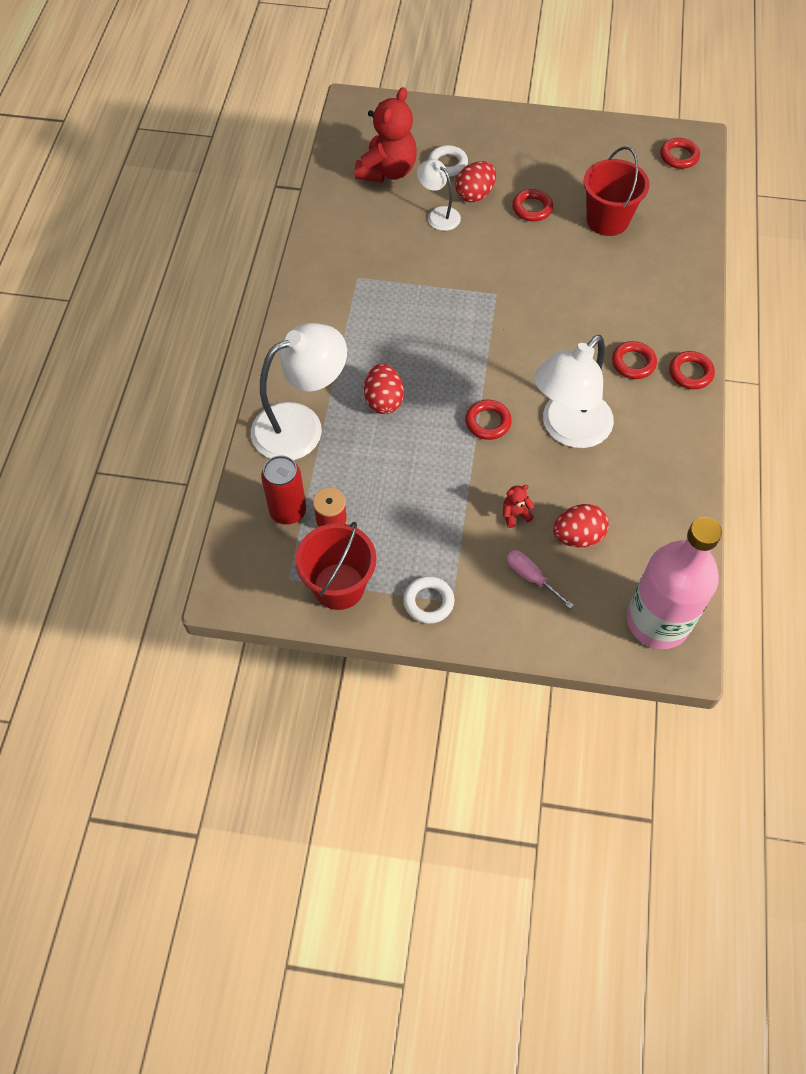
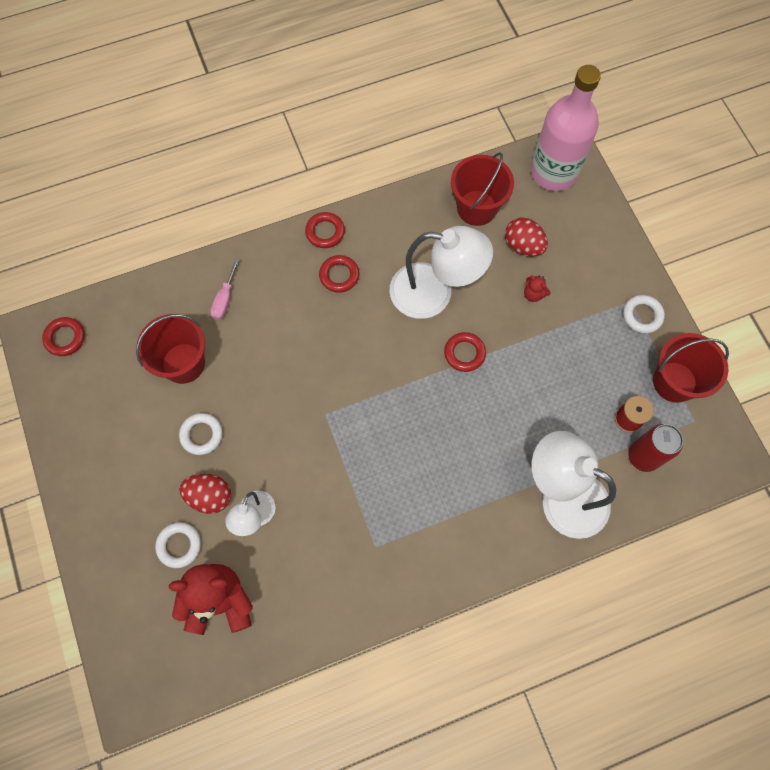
camera: 120 degrees left, 10 degrees up
(384, 401) = (495, 444): red egg -> none
(531, 577) = (576, 260): pink screwdriver -> pink screwdriver (225, 299)
(532, 208) = (201, 435): red ring -> white ring
(649, 518) = (476, 208): none -> red bucket

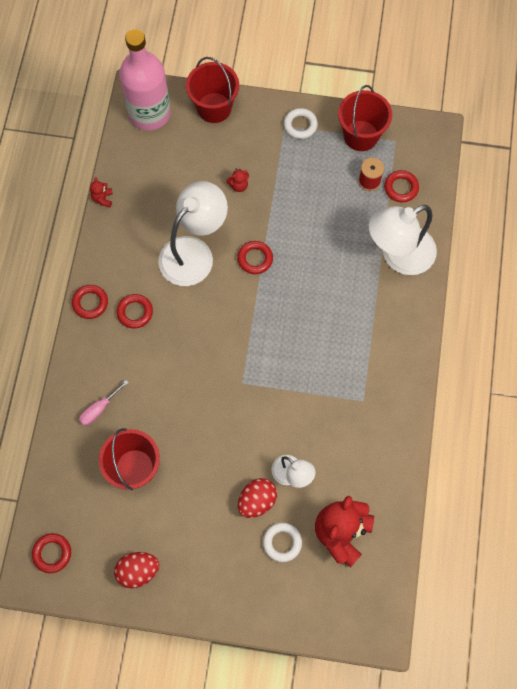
camera: 60 degrees left, 0 degrees up
(201, 435) = (203, 483): white ring -> none
(225, 299) = (99, 409): pink screwdriver -> pink screwdriver turned 90 degrees clockwise
(437, 183) = (103, 199): none -> red teddy bear
(476, 208) = (143, 183): red bucket -> red bucket (214, 108)
(523, 246) = (196, 170): red egg -> red egg (138, 571)
(643, 456) = (401, 188): red can -> red ring

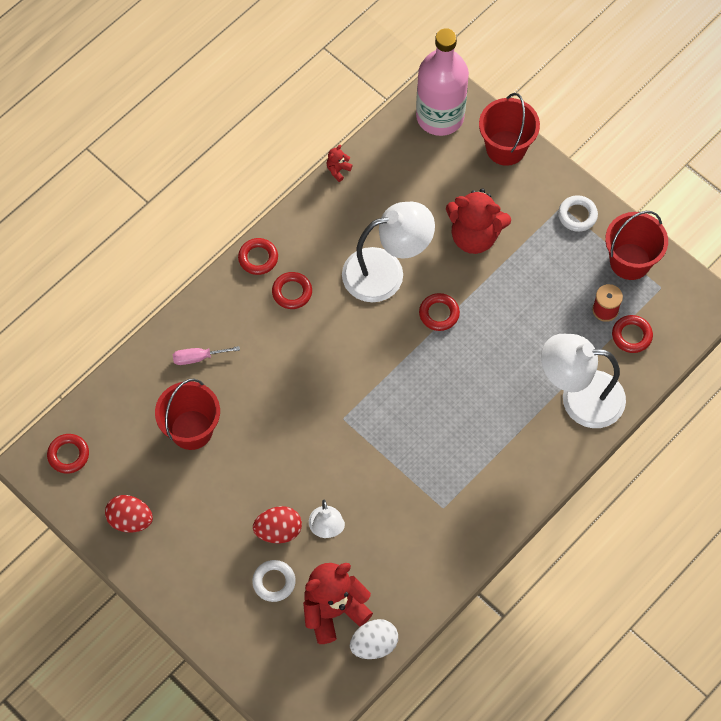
camera: 35 degrees right, 5 degrees down
(238, 185) = (474, 236): red teddy bear -> red teddy bear, size x2.40
(389, 538) = (374, 644): none -> white egg

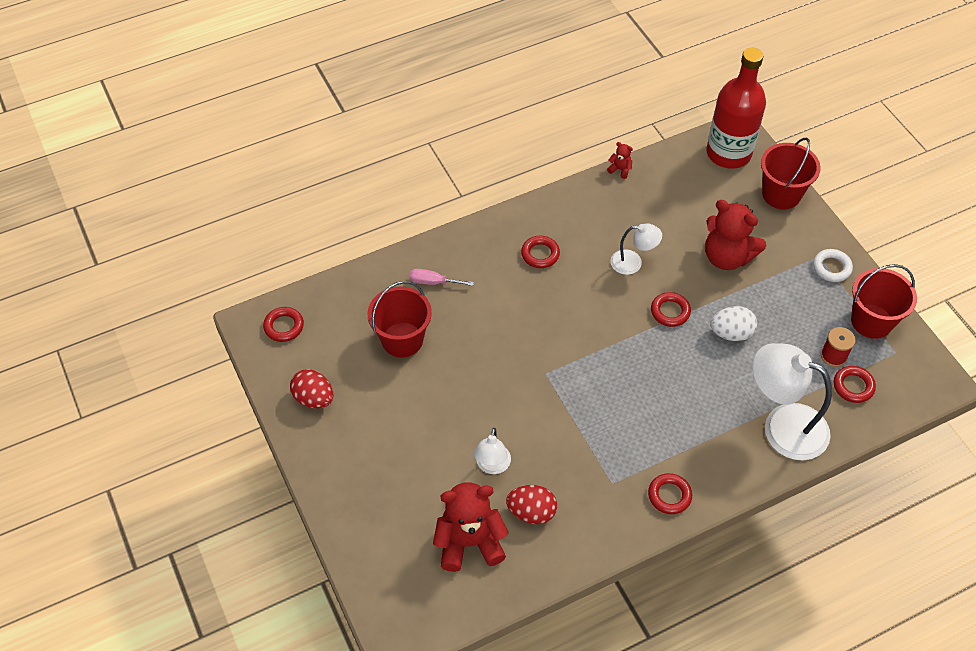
camera: 20 degrees right, 10 degrees down
(258, 258) = (520, 218): red ring -> red ring (669, 495)
(274, 582) = (422, 497): white ring -> none
(278, 531) = (446, 452): red egg -> red egg (531, 512)
(338, 170) = (620, 169): red teddy bear -> red teddy bear turned 60 degrees clockwise
(374, 644) = (496, 588): white egg -> white egg (731, 333)
(386, 272) = (633, 263): white lamp -> white lamp, size x0.53
(440, 116) = (728, 153): pink bottle -> red bottle

